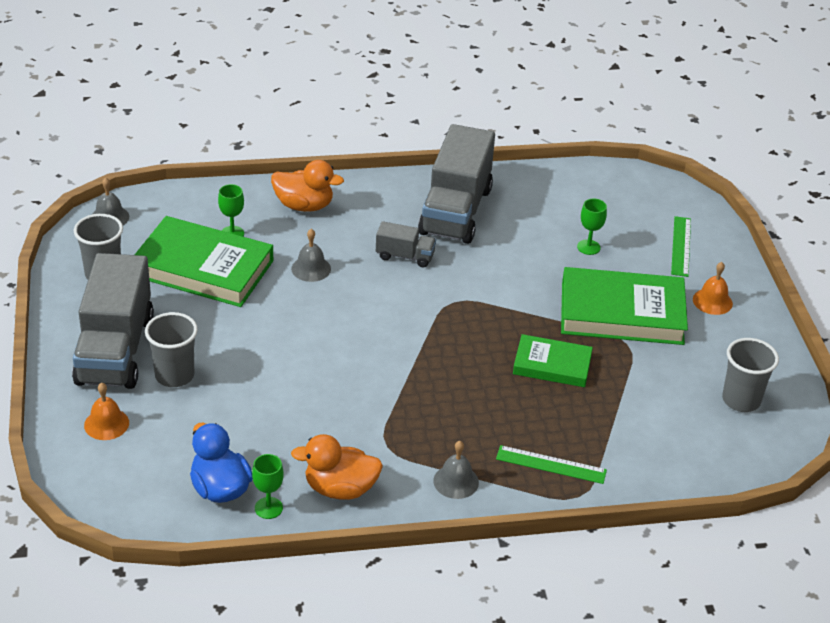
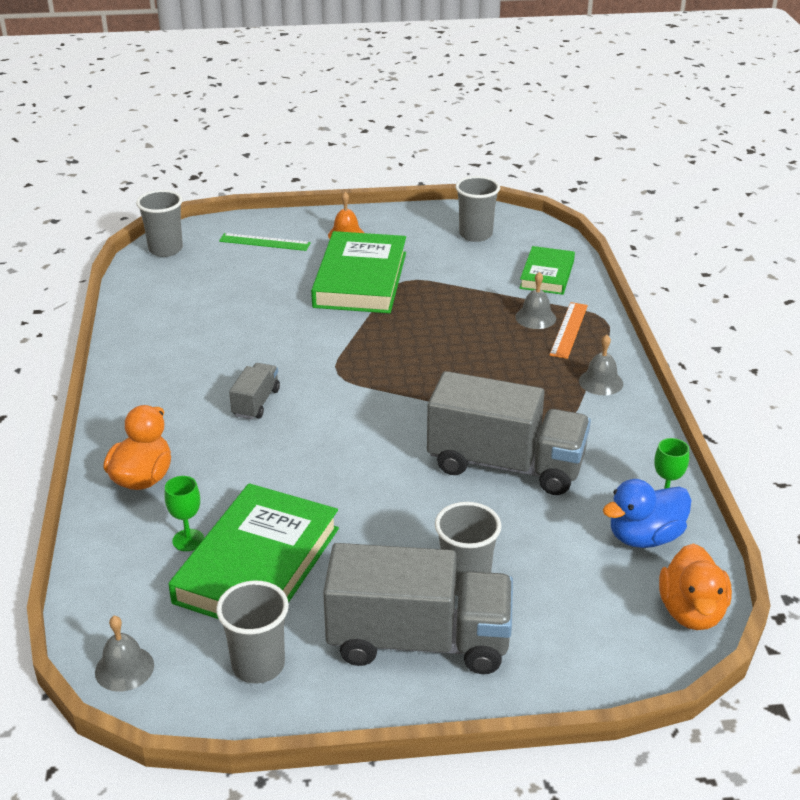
camera: 85 degrees left, 5 degrees down
(106, 424) = (557, 639): orange bell -> none
(311, 268) = (270, 472): grey bell -> grey bell (535, 317)
(340, 489) = (626, 452): orange duck -> orange duck (691, 612)
(455, 211) = (180, 366): grey truck -> grey truck (505, 465)
(551, 465) = (569, 330): green ruler -> orange ruler
(552, 365) = (435, 321): green book -> green book (547, 275)
(588, 247) = (258, 289): green goblet -> none
(650, 186) = (165, 249): none -> grey cup

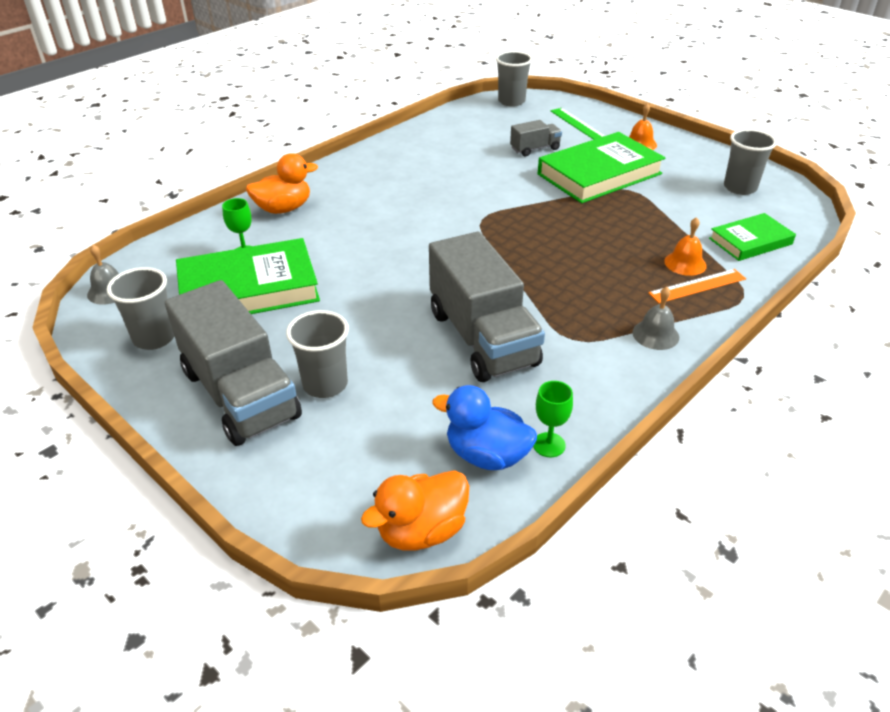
camera: 50 degrees right, 5 degrees up
(256, 403) = (407, 206): grey truck -> grey truck (535, 149)
(535, 317) = (685, 263): grey bell -> orange bell

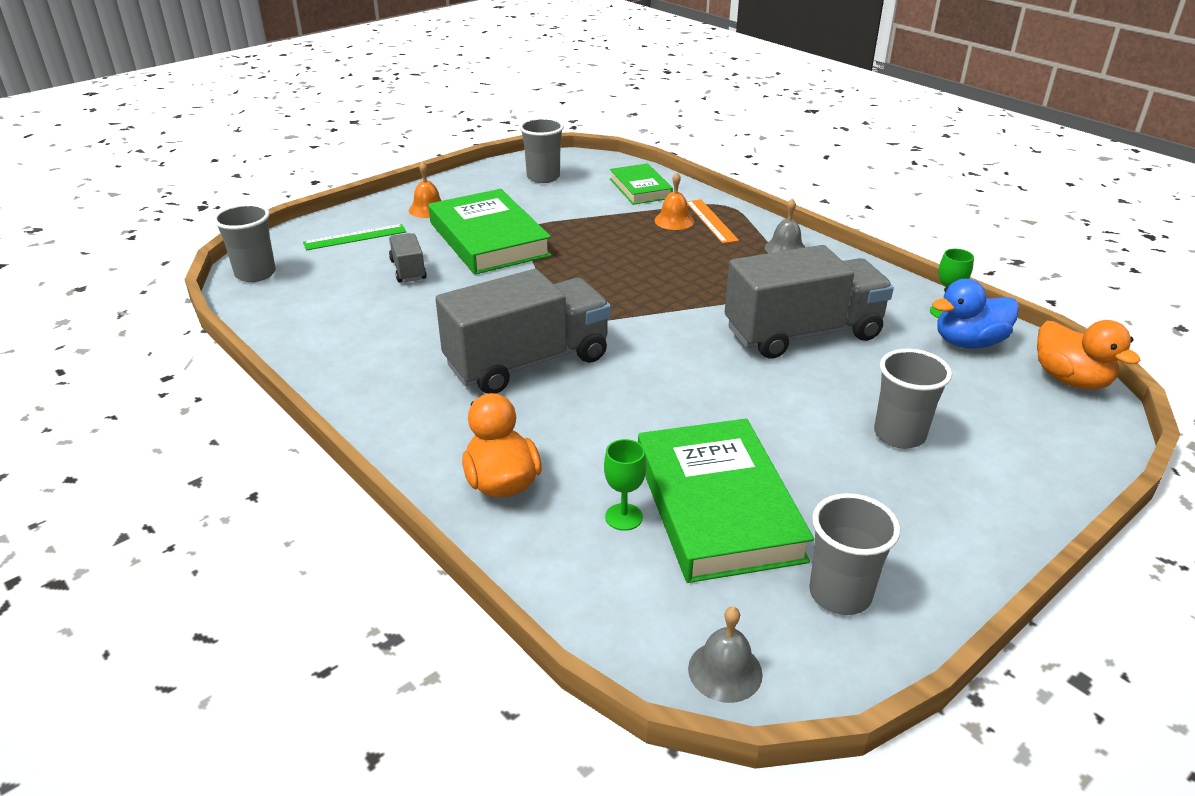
camera: 85 degrees left, 5 degrees down
(240, 394) = (932, 499): grey truck -> grey truck (527, 362)
(486, 455) = (968, 342): blue duck -> blue duck turned 45 degrees clockwise

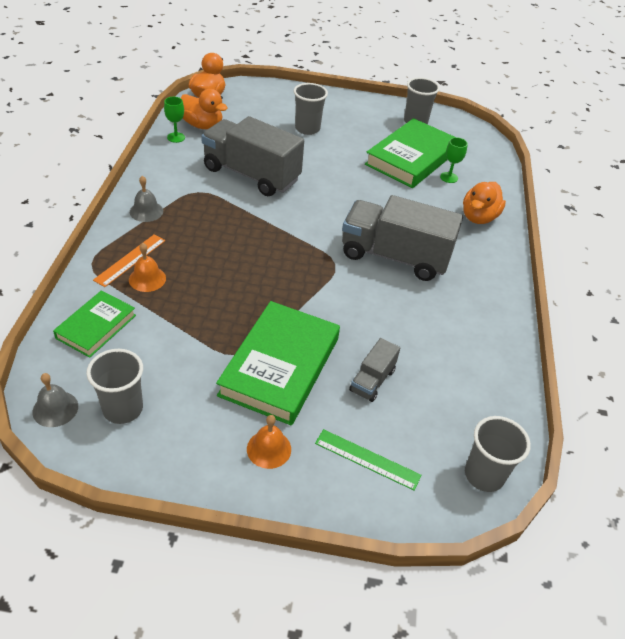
camera: 135 degrees left, 10 degrees up
(725, 671) = (476, 133): grey bell -> grey bell (55, 409)
(968, 342) = (202, 125): blue duck -> orange duck

